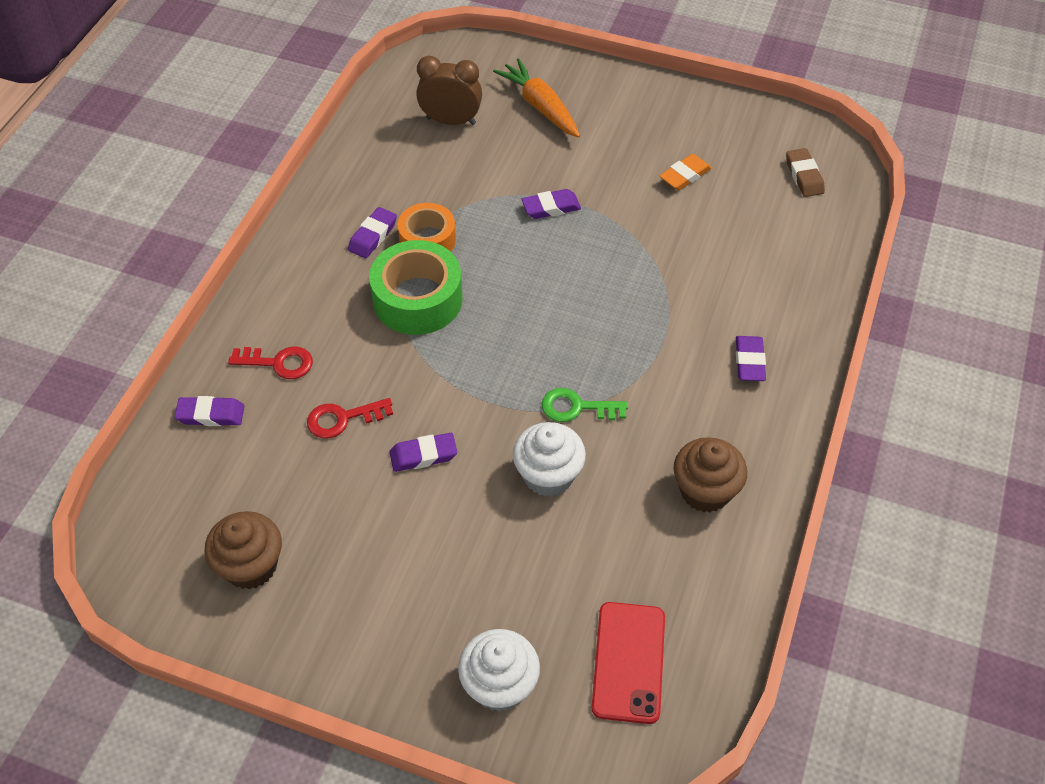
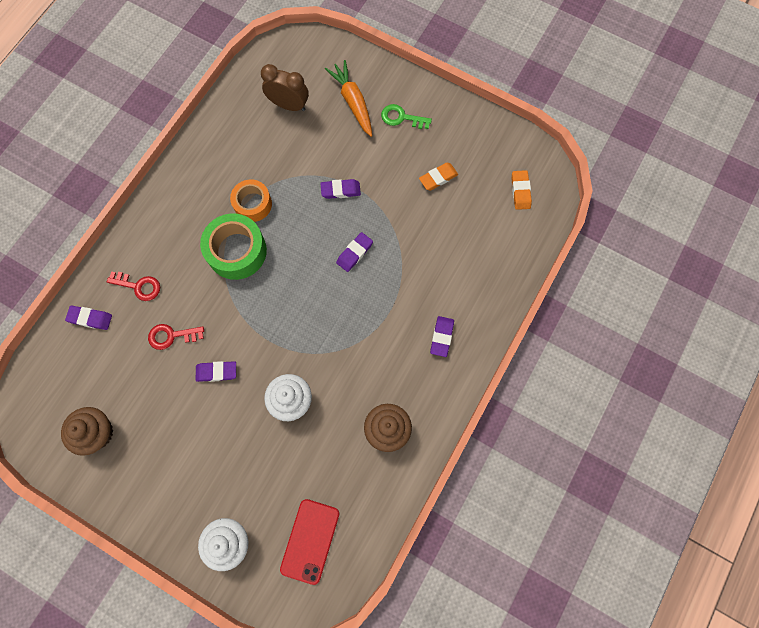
camera: 10 degrees right, 20 degrees up
(373, 236) = (217, 195): purple eraser -> purple eraser (354, 253)
(576, 407) = (321, 353): green key -> green key (401, 118)
(804, 176) = (520, 191): brown eraser -> orange eraser

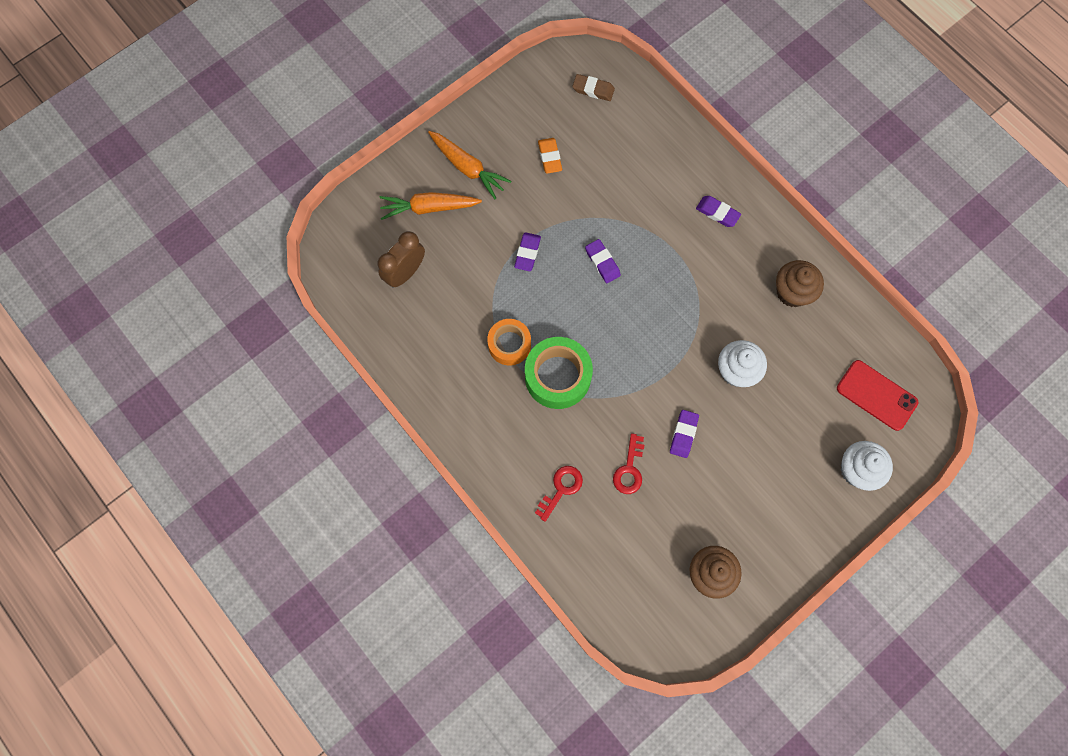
camera: 70 degrees left, 0 degrees up
(90, 318) = (580, 550): purple eraser -> none
(401, 118) = (467, 167): green key -> orange carrot
(520, 191) = (593, 89): orange eraser -> brown eraser

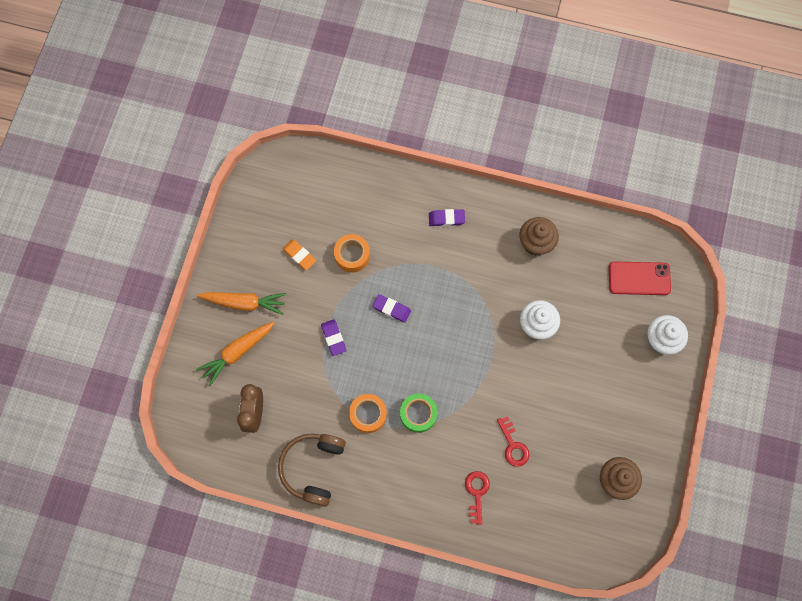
camera: 35 degrees left, 0 degrees up
(423, 358) = (313, 468): none -> brown headphones
(557, 376) = (418, 414): green tape -> green tape, size x0.65
(593, 89) = (295, 183): brown eraser -> none
(600, 189) = (352, 255): none -> orange tape
(683, 434) = (532, 395): purple eraser -> none

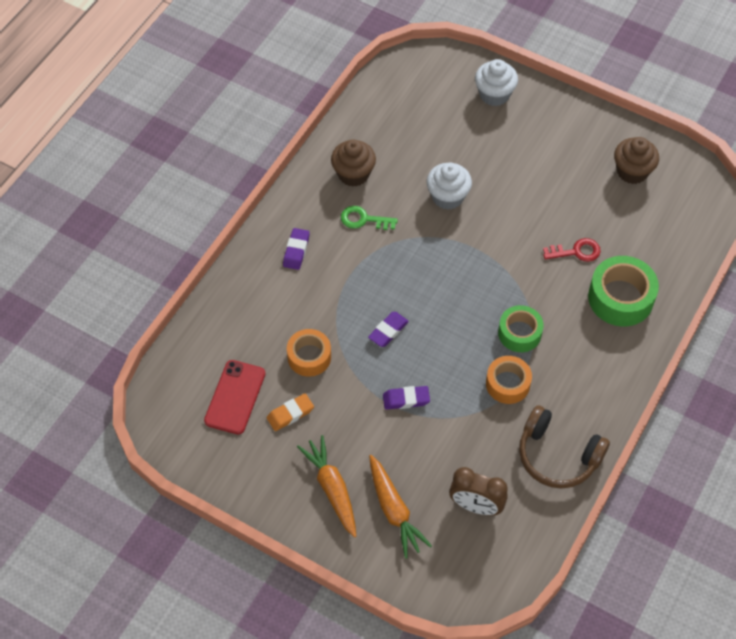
camera: 75 degrees left, 15 degrees down
(244, 303) = (332, 489): orange carrot -> orange carrot turned 45 degrees counterclockwise
(477, 493) = (620, 298): red key -> green tape
(492, 262) = (363, 219): none -> green key
(639, 278) = (423, 95): red phone -> red phone (235, 397)

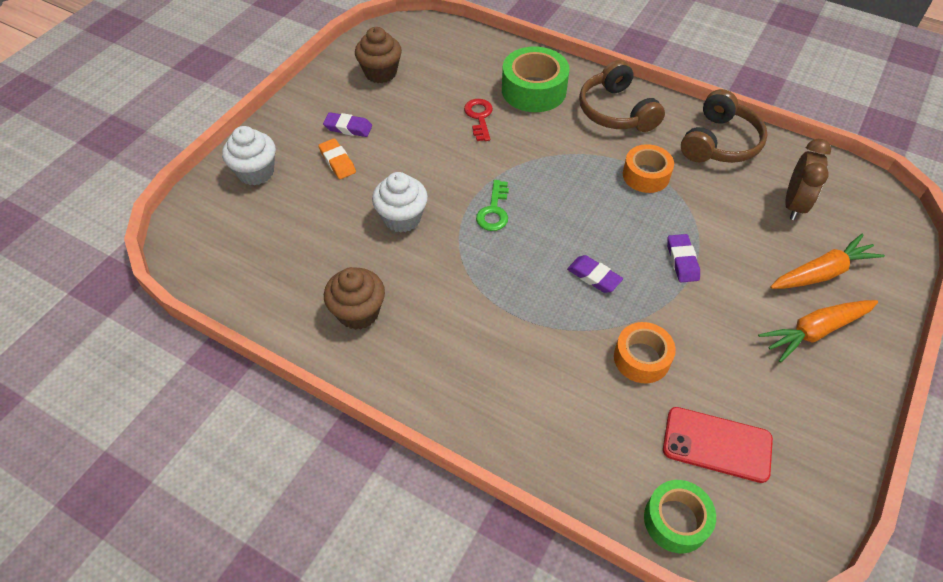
camera: 90 degrees left, 5 degrees down
(290, 414) = (727, 377): orange eraser -> orange eraser (337, 162)
(296, 251) = (480, 377): purple eraser -> purple eraser (348, 128)
(363, 219) = (432, 301): green key -> green key (494, 211)
(519, 333) = (583, 164): green tape -> green tape (676, 520)
(596, 368) = (616, 111): none -> brown headphones

